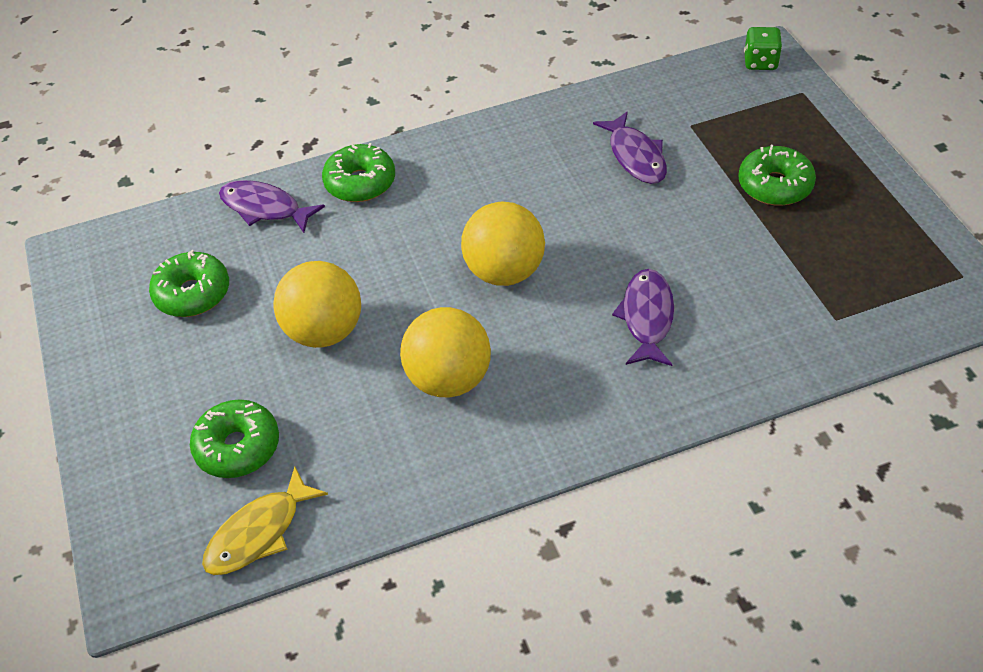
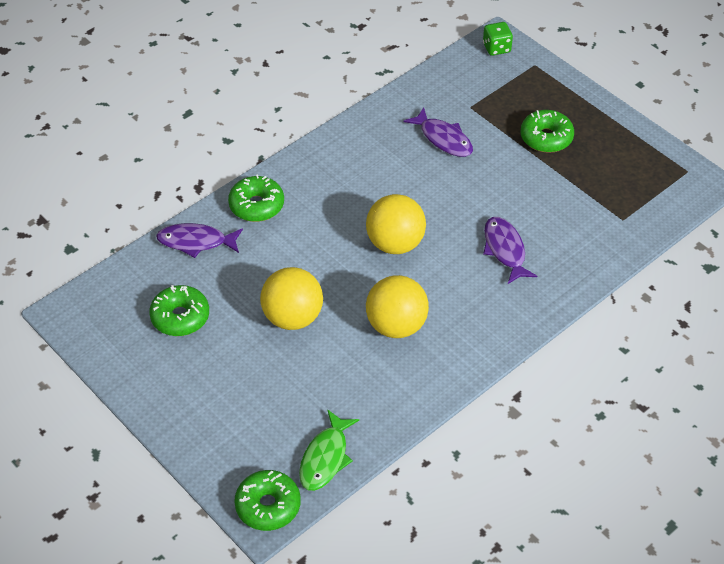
camera: 25 degrees left, 0 degrees up
(238, 447) = (278, 410): green donut -> green donut (268, 506)
(259, 532) = (325, 458): yellow fish -> green fish

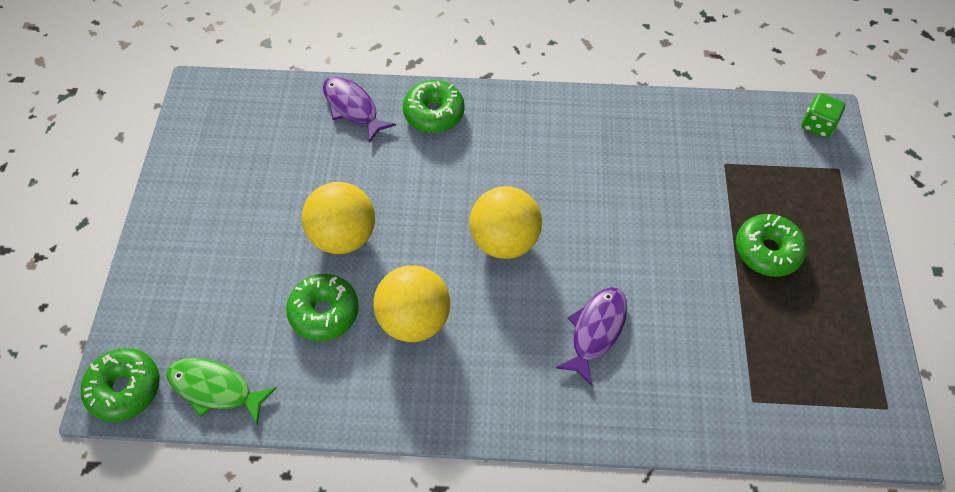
camera: 45 degrees right, 10 degrees up
(180, 317) = (266, 162): green donut -> green donut (324, 312)
(325, 458) = (215, 389): green fish -> green fish turned 45 degrees clockwise
(443, 139) = (663, 175): purple fish -> none

